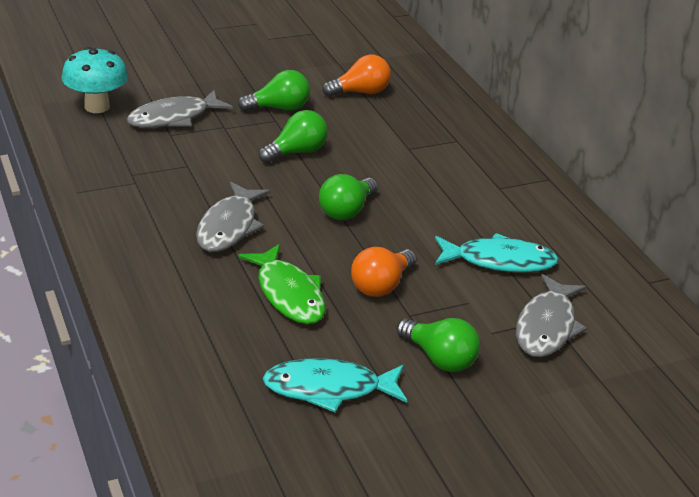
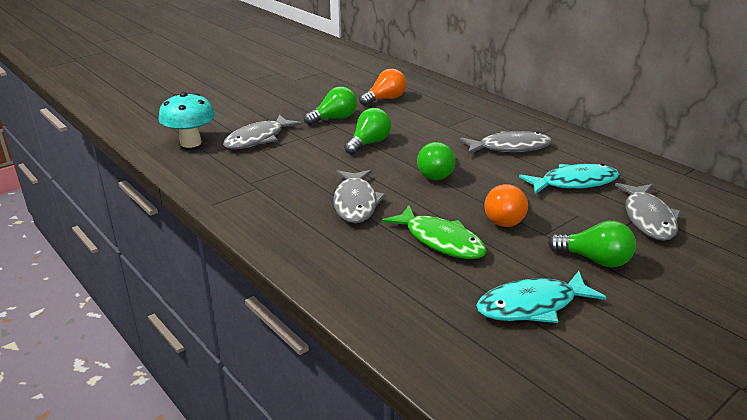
camera: 15 degrees left, 5 degrees down
(461, 196) = (510, 147): none -> grey fish

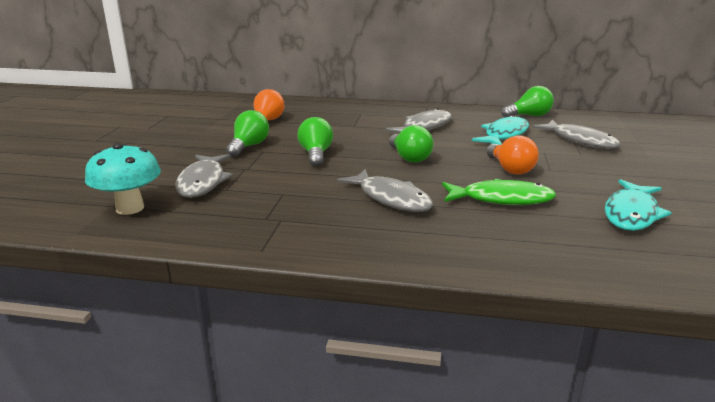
camera: 40 degrees left, 5 degrees down
(595, 260) = (604, 173): green light bulb -> green light bulb (529, 116)

